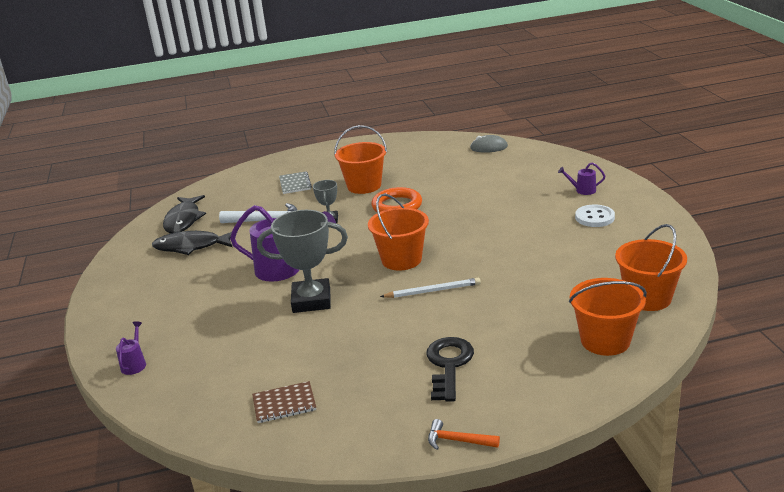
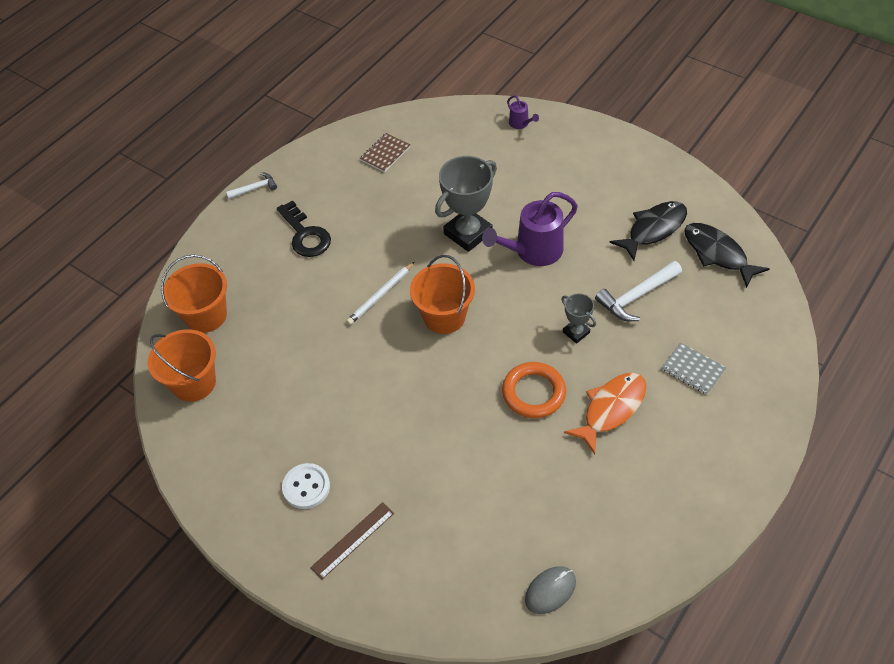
camera: 140 degrees right, 25 degrees up
(364, 186) = (611, 409): orange bucket -> orange fish
(458, 441) = (254, 188): orange hammer -> white hammer
(582, 190) = (352, 540): purple watering can -> brown ruler

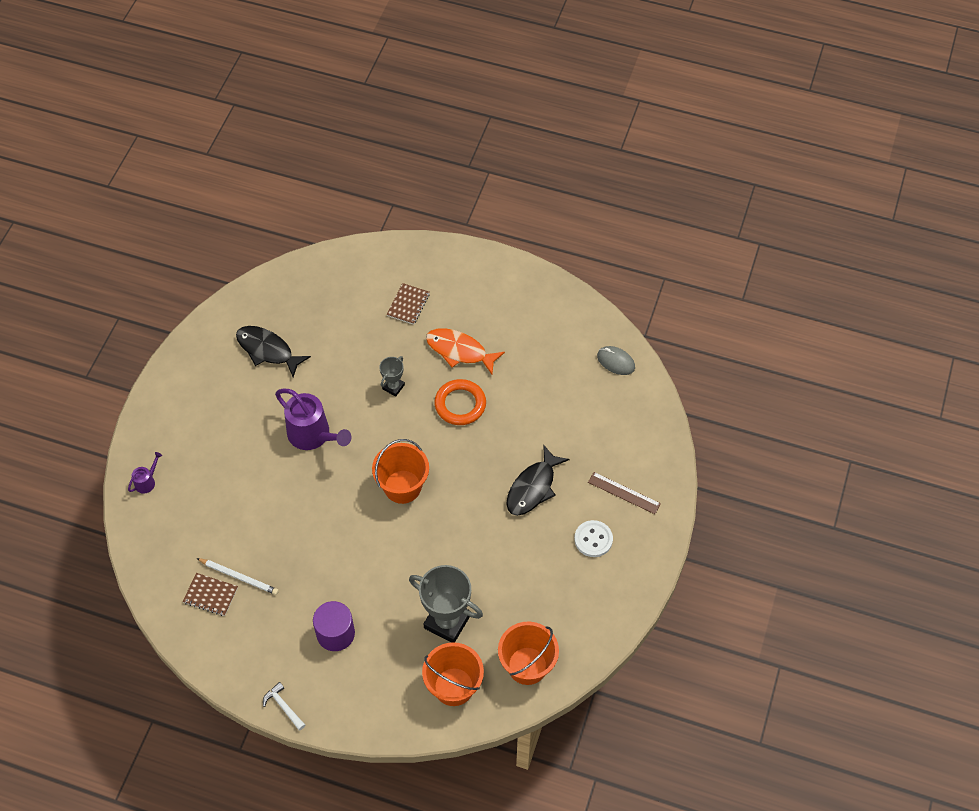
camera: 110 degrees left, 5 degrees up
(305, 235) = (335, 633): black key -> purple cylinder
(380, 295) = (392, 544): white pencil -> white pencil (239, 577)
(468, 233) = (303, 492): grey trophy -> grey trophy (447, 621)
(637, 296) = (345, 351): white hammer -> none
(693, 369) = (408, 305): grey notebook -> brown notebook
(717, 254) = (286, 302): black fish -> black fish (533, 487)

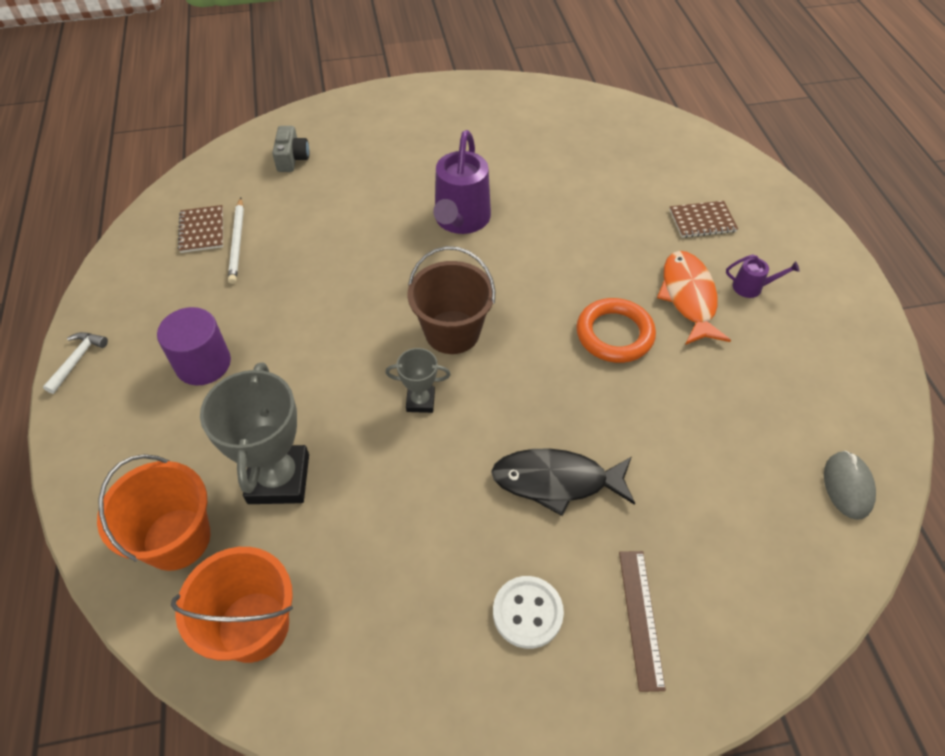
camera: 60 degrees right, 5 degrees down
(147, 481) = (313, 126): purple watering can -> purple watering can (752, 287)
(174, 510) = (292, 158): none -> grey camera
(267, 350) = (535, 139): black fish -> none
(393, 387) = (582, 259): grey trophy -> grey trophy (420, 401)
(402, 486) = (452, 332): orange bucket -> brown bucket

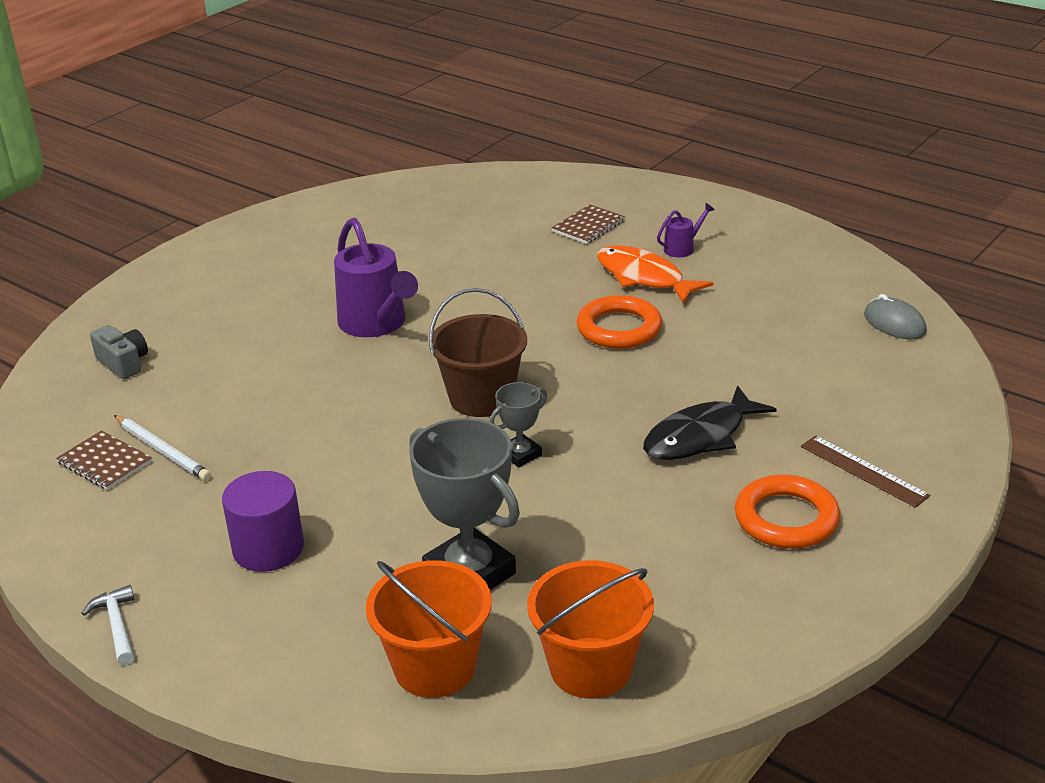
camera: 40 degrees left, 20 degrees down
(527, 613) = (786, 518): white button -> orange ring

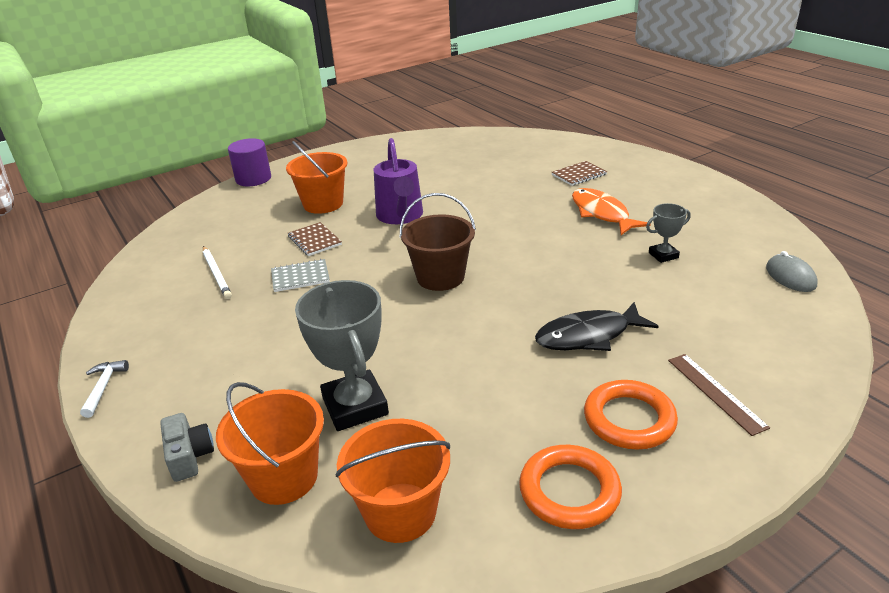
camera: 20 degrees right, 0 degrees up
(104, 462) = (178, 275): brown notebook -> brown notebook (314, 240)
(123, 363) = (234, 216): grey camera -> grey camera (189, 456)
(250, 323) = (323, 204): none -> orange bucket
(268, 548) = (233, 354): purple cylinder -> purple cylinder (253, 179)
(289, 432) = (300, 277): none -> grey notebook
(520, 454) = (444, 322): grey trophy -> grey trophy (663, 255)
(619, 328) = (565, 245): orange ring -> orange ring (569, 491)
(682, 248) = (640, 198): purple watering can -> none

